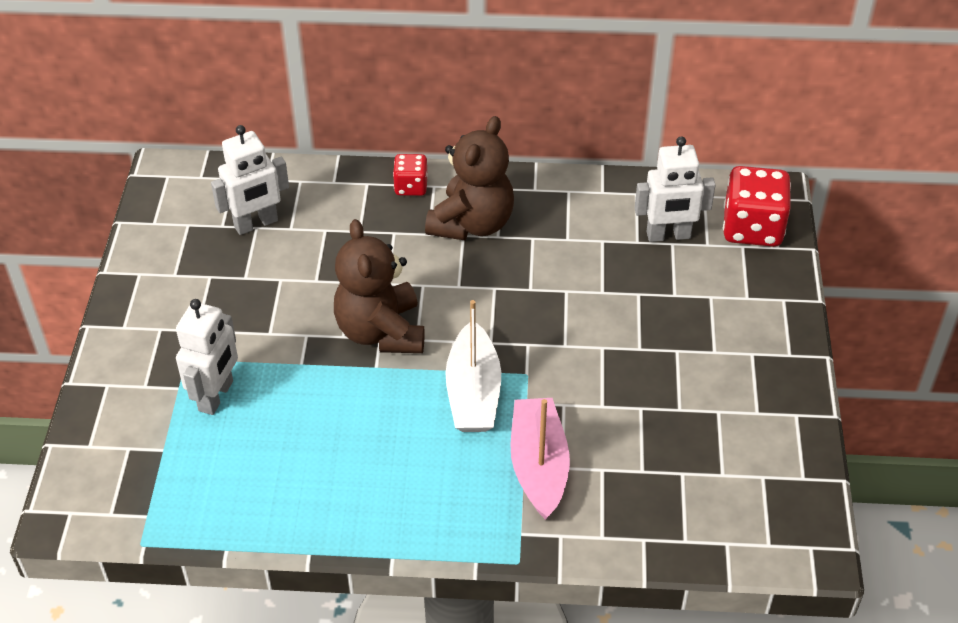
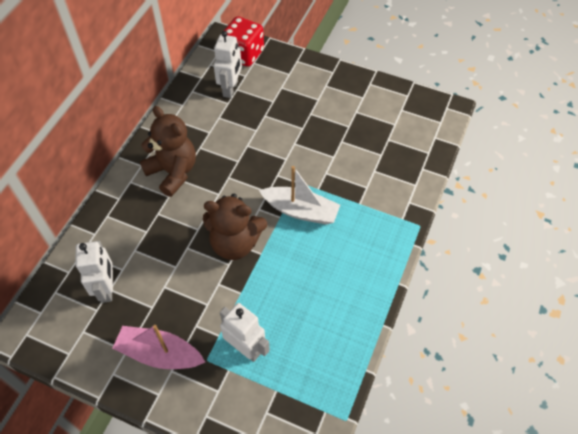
camera: 70 degrees left, 10 degrees up
(411, 187) = (124, 193): red dice -> none
(538, 465) = (362, 197): pink boat -> pink boat (159, 354)

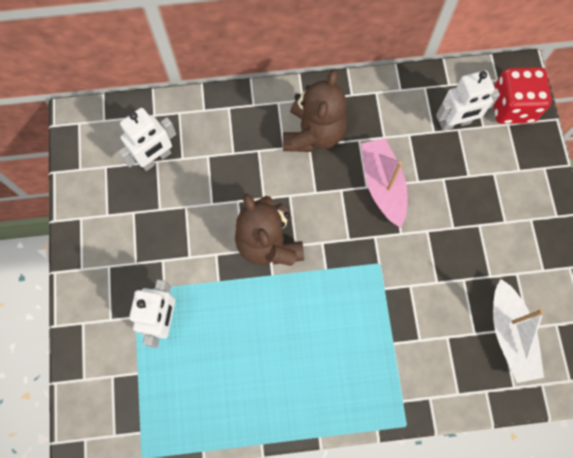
camera: 60 degrees right, 15 degrees up
(159, 354) = (118, 245): pink boat -> pink boat (382, 185)
(301, 211) = (345, 286): white boat -> white boat (510, 335)

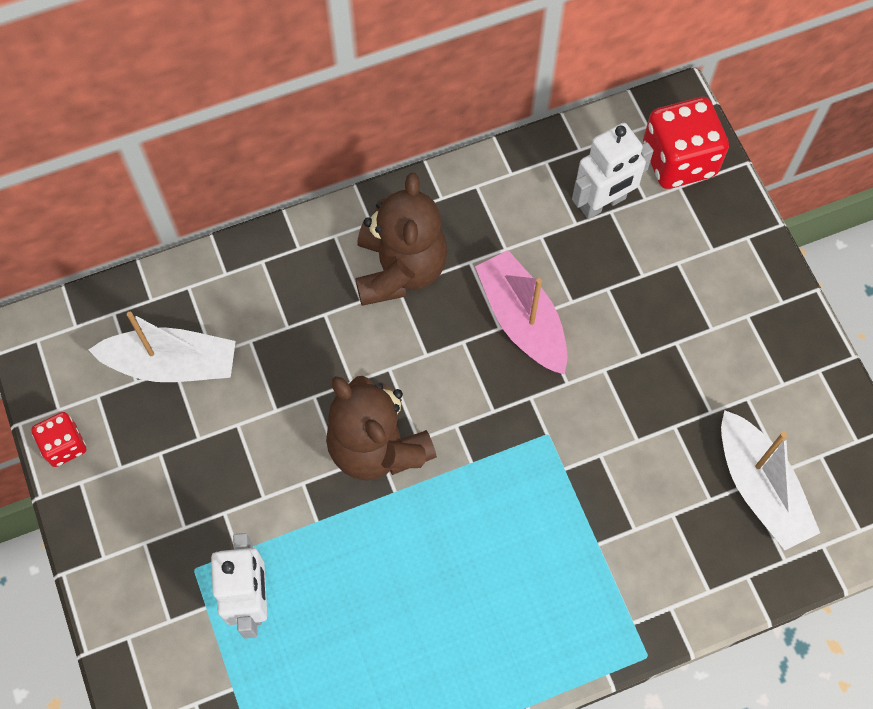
camera: 15 degrees left, 5 degrees down
(77, 193) = (64, 445): none -> red dice
(156, 158) = (172, 364): white robot -> white boat

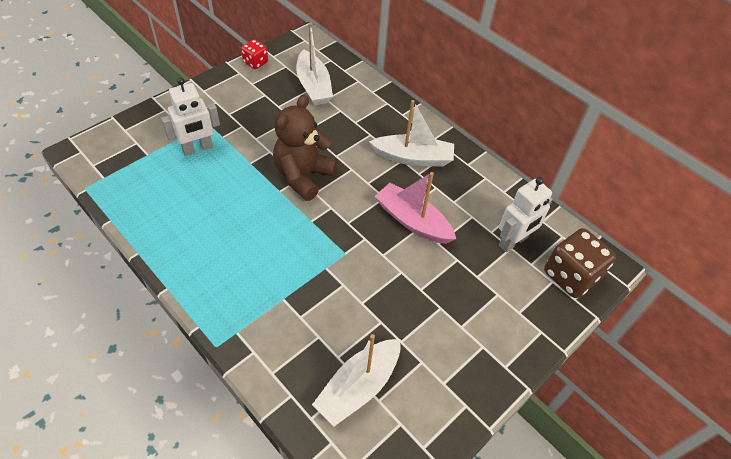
camera: 65 degrees right, 15 degrees down
(400, 269) = (413, 158): brown teddy bear -> white boat
(522, 320) = (412, 221): pink boat -> pink boat turned 90 degrees counterclockwise
(603, 203) = (513, 242): white robot -> white robot turned 75 degrees counterclockwise
(679, 160) = (571, 276): red dice -> brown dice

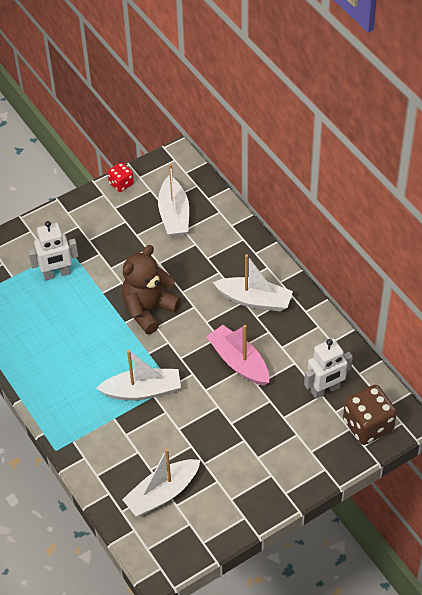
camera: 15 degrees right, 0 degrees up
(312, 263) = (142, 391): none -> white boat

